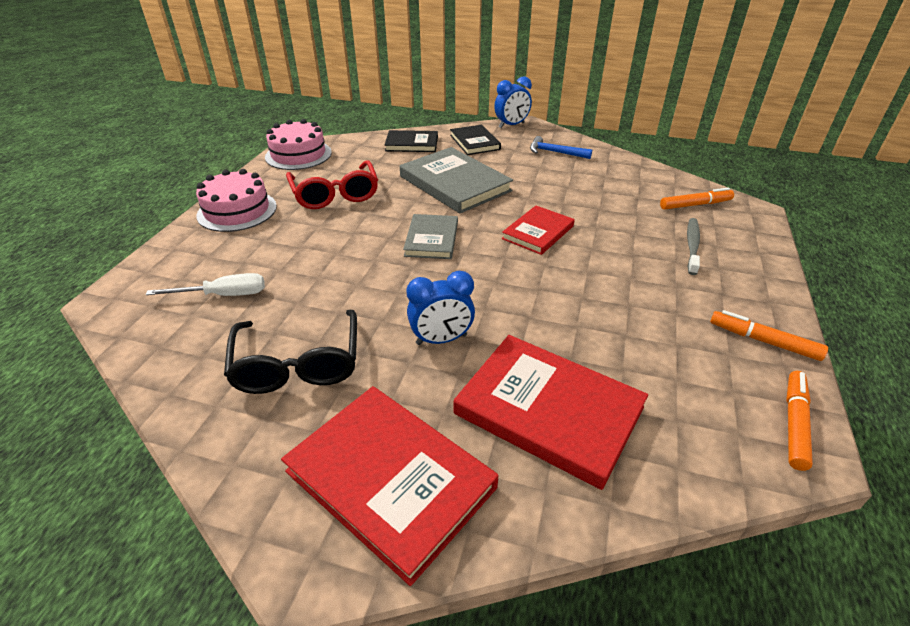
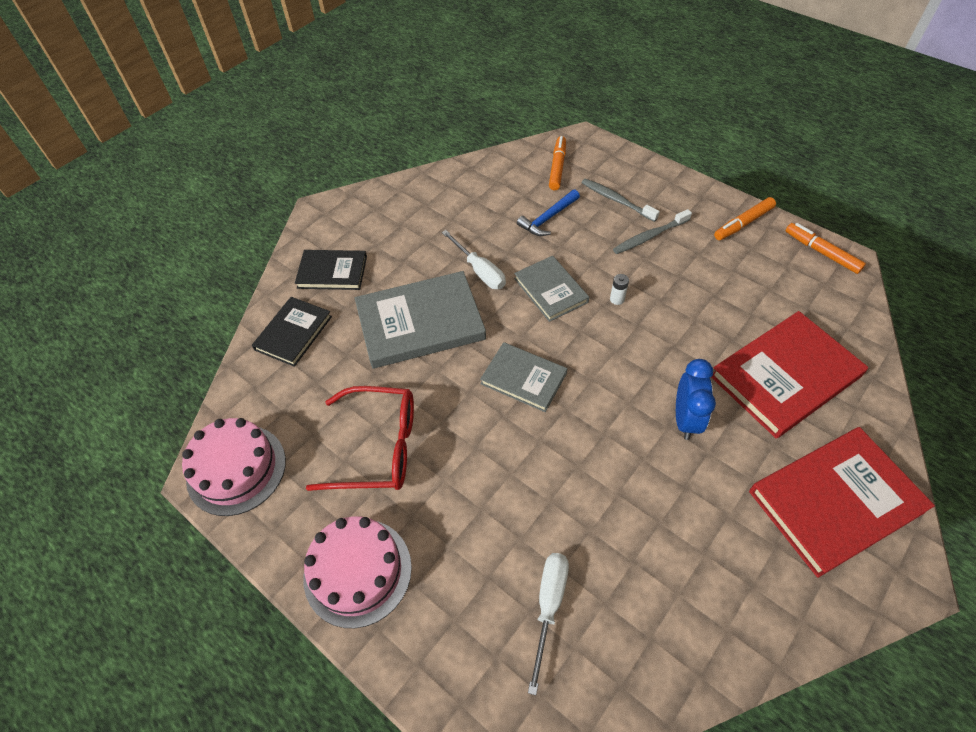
camera: 65 degrees left, 15 degrees up
(298, 364) = (687, 546): black glasses -> none
(511, 125) = (312, 224): blue clock -> none
(528, 195) = (479, 271): none -> white screwdriver
(538, 232) = (550, 290): red book -> grey book
(555, 152) = (403, 215): blue hammer -> blue hammer (548, 218)
(559, 270) = (617, 299): none -> white battery
(664, 275) = (649, 236): none -> grey toothbrush

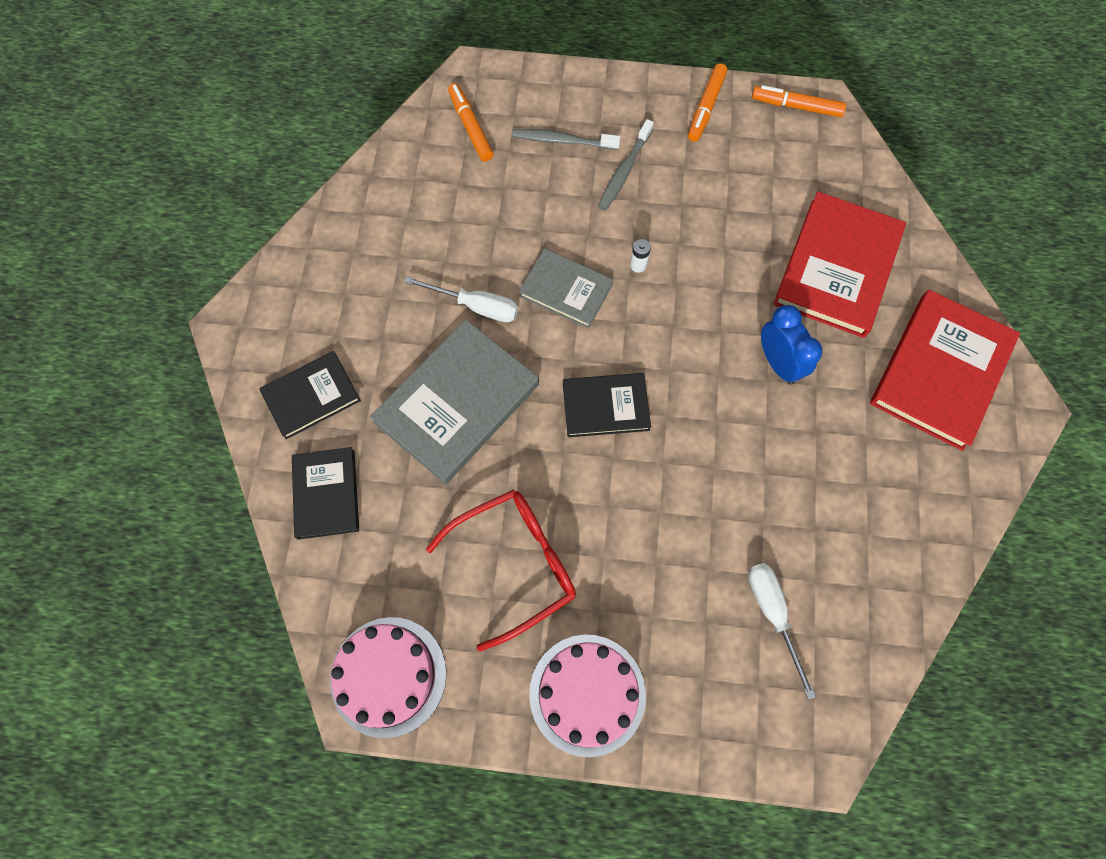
camera: 35 degrees left, 15 degrees up
(523, 378) = (605, 406): grey book -> black book
(548, 218) = (505, 201): blue hammer -> none

